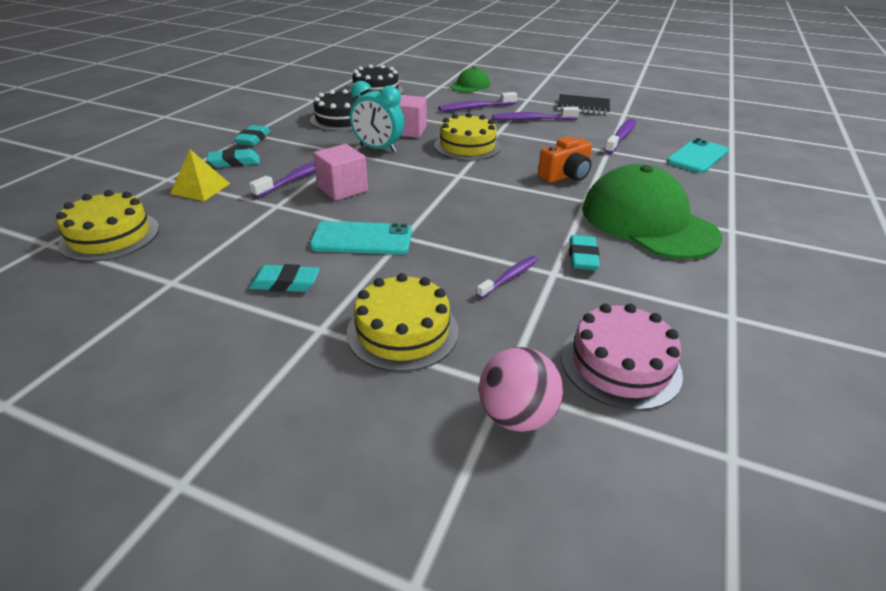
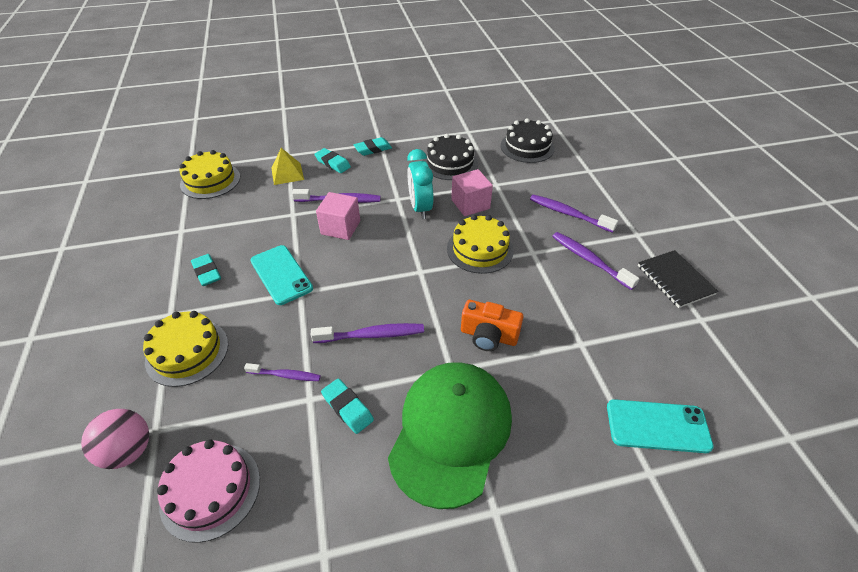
camera: 55 degrees right, 10 degrees up
(470, 86) = (616, 185): green cap -> none
(582, 257) = (347, 408): turquoise eraser -> turquoise eraser turned 75 degrees clockwise
(621, 137) = (630, 341): purple toothbrush -> purple toothbrush (372, 335)

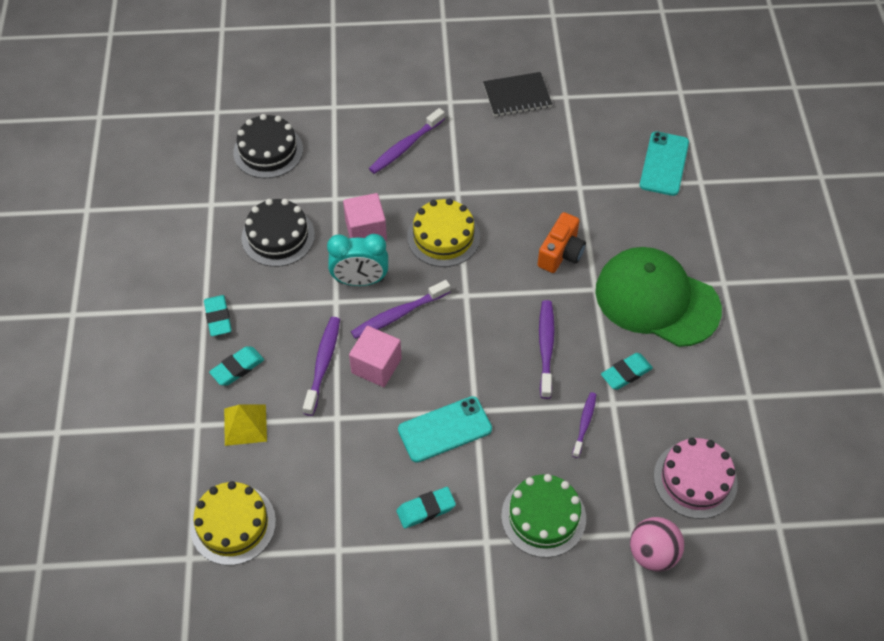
camera: 80 degrees left, 10 degrees up
(187, 352) = (543, 517): yellow cake -> green cake
(589, 260) = (478, 150): purple toothbrush -> purple toothbrush (398, 314)

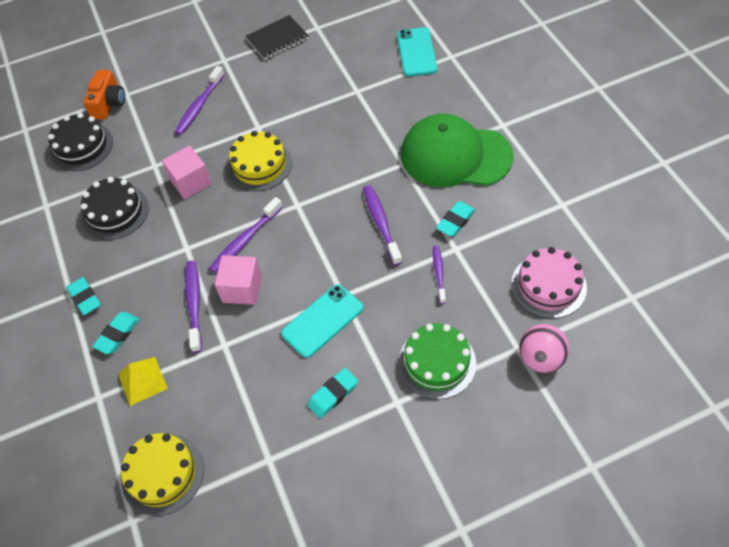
camera: 15 degrees left, 0 degrees up
(360, 280) = (201, 224): turquoise clock -> none
(561, 253) = (362, 146): orange camera -> orange camera (109, 104)

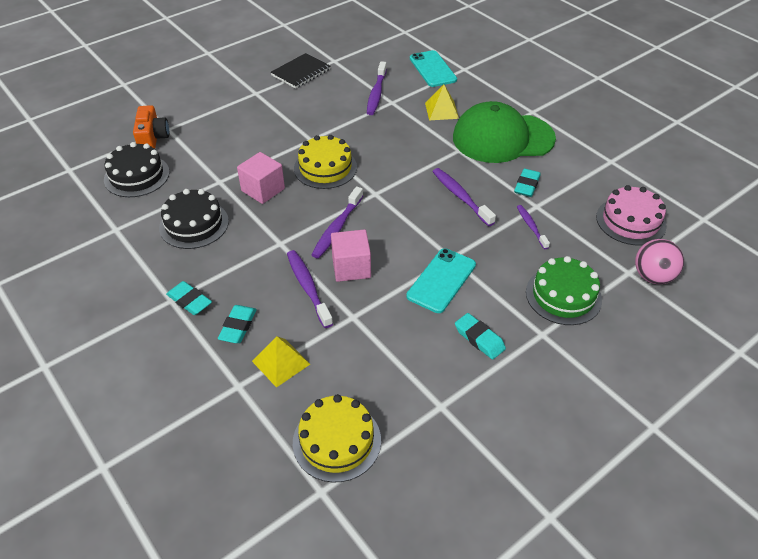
camera: 20 degrees left, 10 degrees down
(199, 106) = (246, 130): purple toothbrush -> purple toothbrush (376, 93)
(333, 394) = (479, 339): turquoise eraser -> turquoise eraser turned 75 degrees counterclockwise
(404, 109) = (441, 110): none -> yellow pyramid

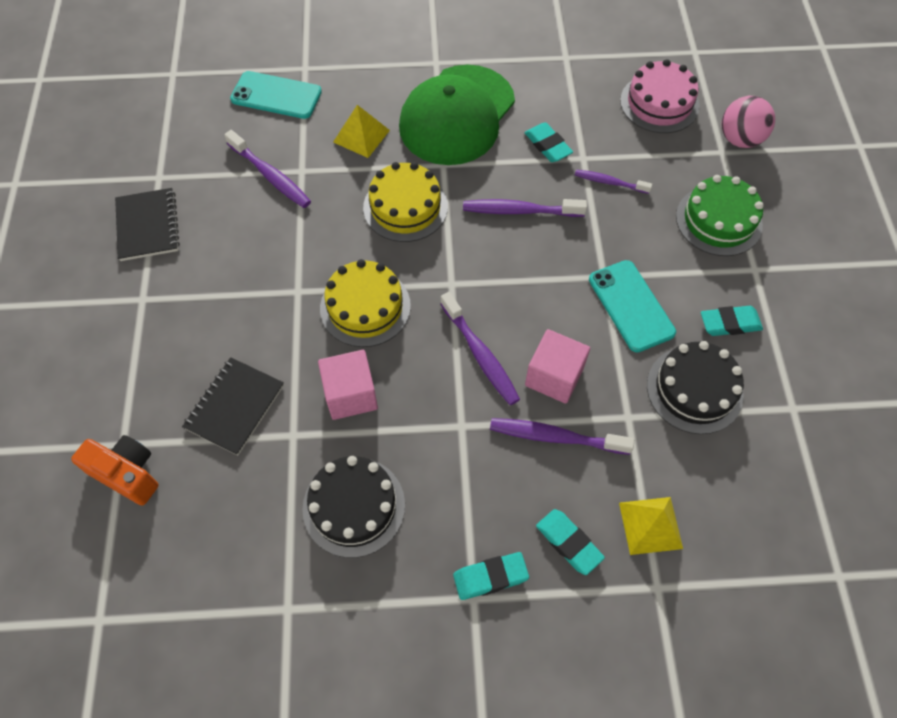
camera: 55 degrees left, 15 degrees up
(137, 176) = (194, 532): black cake -> black cake (694, 389)
(219, 153) = (235, 407): none -> black notebook
(337, 441) = (786, 528): yellow cake -> yellow cake (405, 207)

